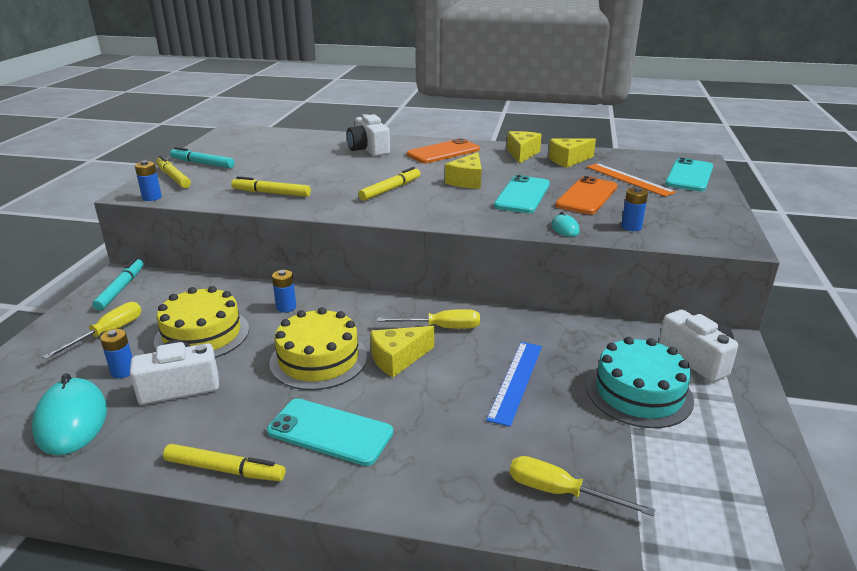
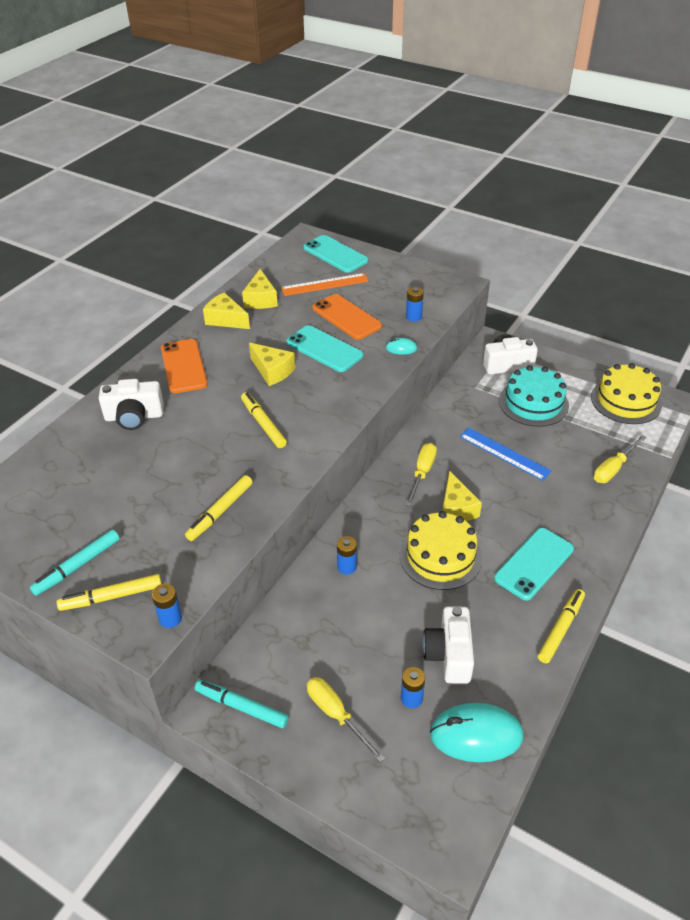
camera: 70 degrees left, 15 degrees up
(202, 334) = (370, 634): yellow cake -> yellow cake (626, 401)

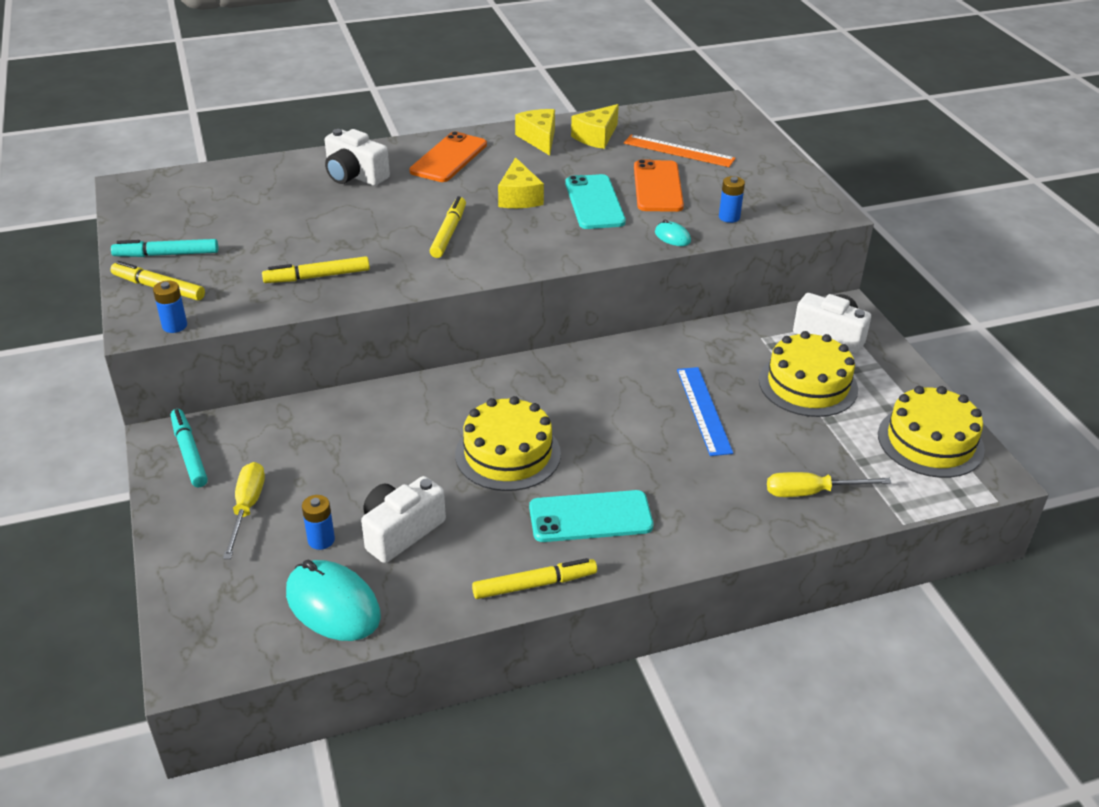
camera: 40 degrees right, 5 degrees down
(335, 254) = (730, 130): turquoise phone -> none
(347, 567) = (412, 410): blue battery -> none
(422, 473) = (592, 379): yellow screwdriver -> none
(456, 508) = (582, 426): yellow cheese -> none
(533, 403) = (808, 385): turquoise cake -> yellow cake

